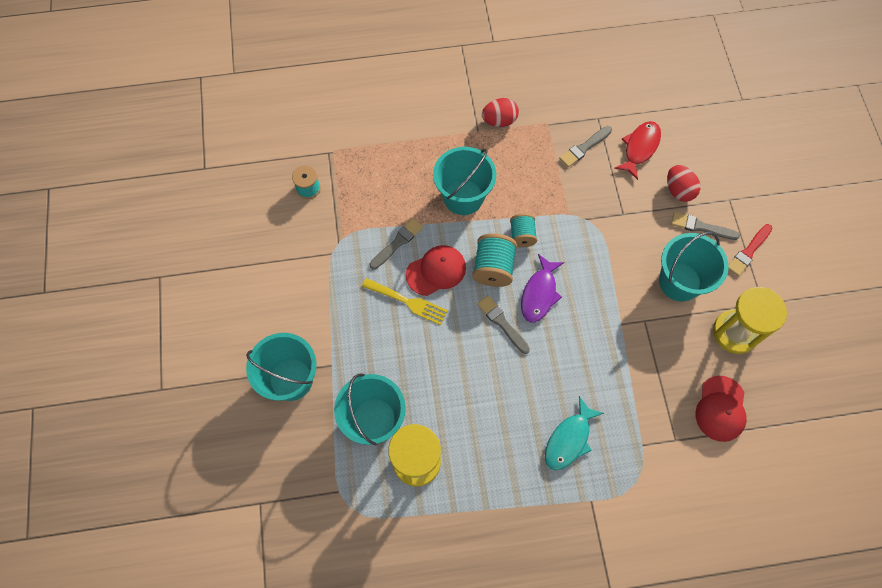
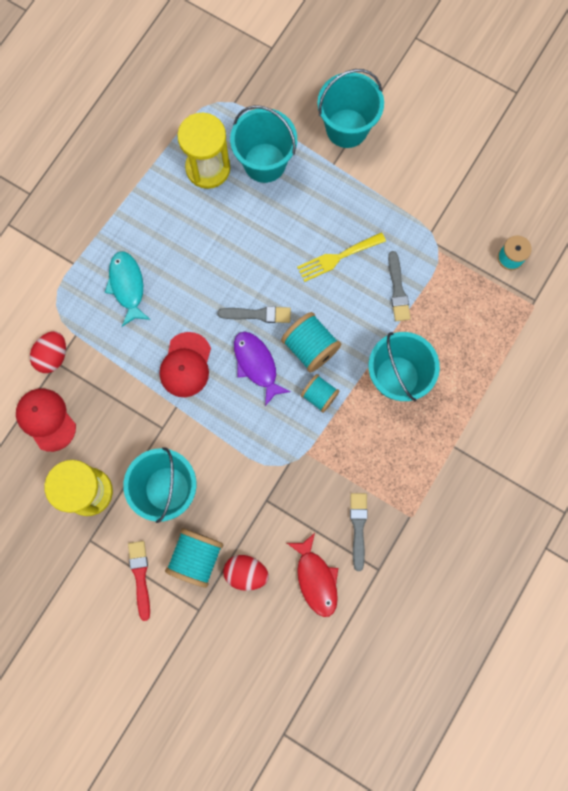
camera: 130 degrees right, 10 degrees up
(436, 271) = (346, 300): red cap -> red cap (186, 365)
(499, 120) = (449, 475): red egg -> red egg (53, 356)
(701, 227) = (196, 557): grey brush -> turquoise spool

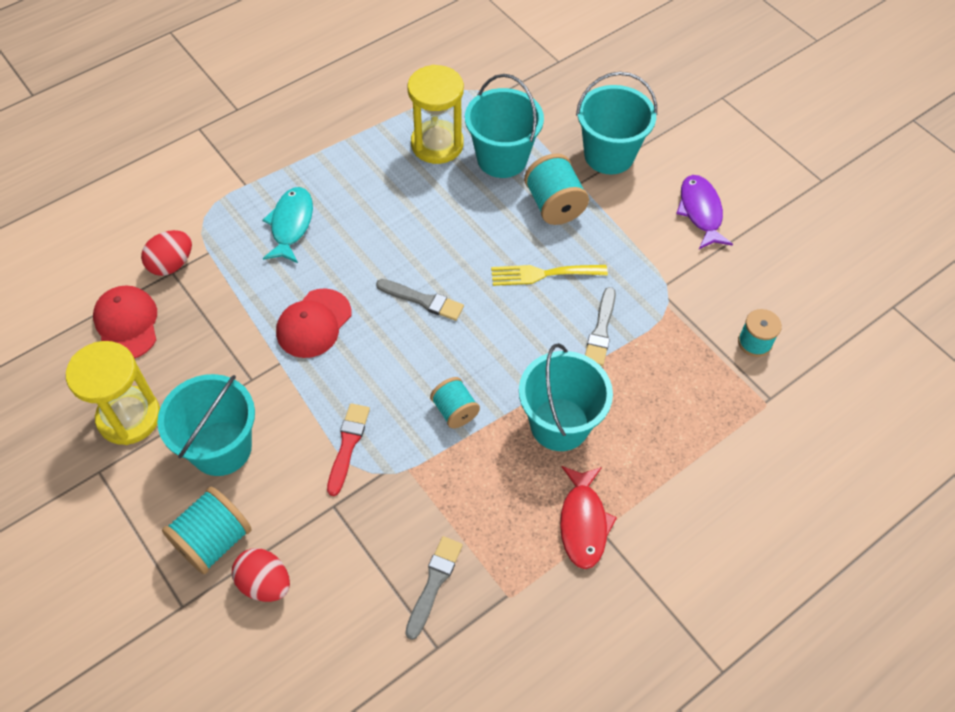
camera: 20 degrees right, 20 degrees down
(140, 576) = (134, 536): red brush -> red brush (348, 445)
(256, 364) = (396, 351): purple fish -> purple fish (700, 211)
(310, 347) = (468, 355): turquoise spool -> turquoise spool (554, 205)
(316, 579) = (349, 626): red fish -> red fish (583, 523)

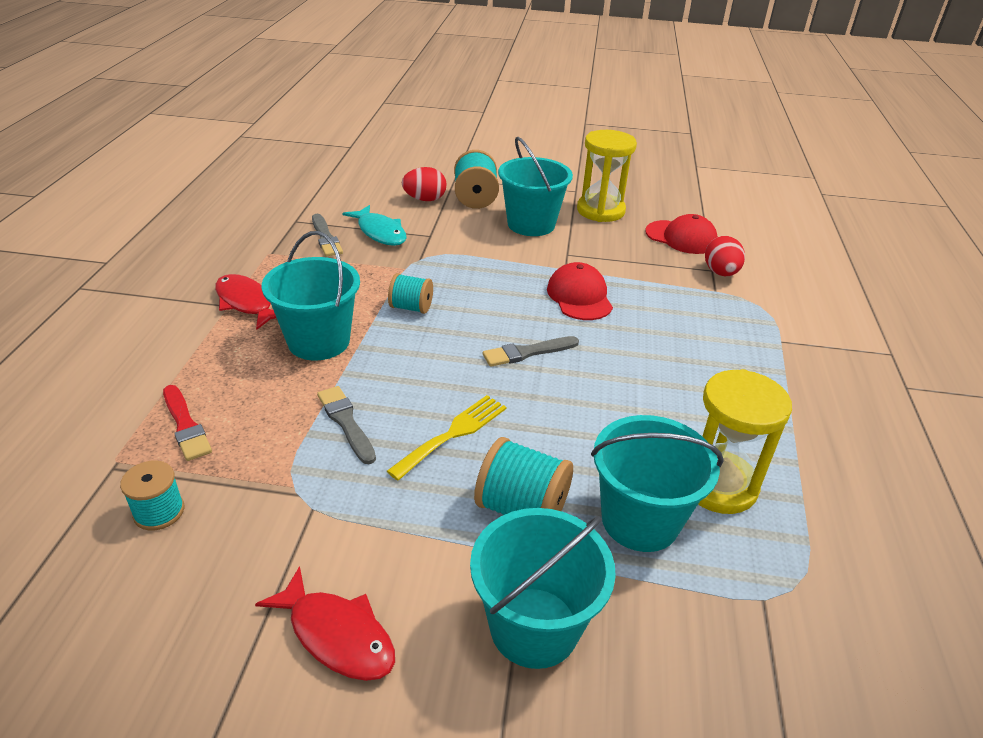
camera: 135 degrees right, 20 degrees down
(291, 224) = (701, 338): turquoise fish -> turquoise fish (380, 232)
(348, 445) = (460, 259): red brush -> red brush (185, 425)
(700, 211) = (337, 635): purple fish -> red fish

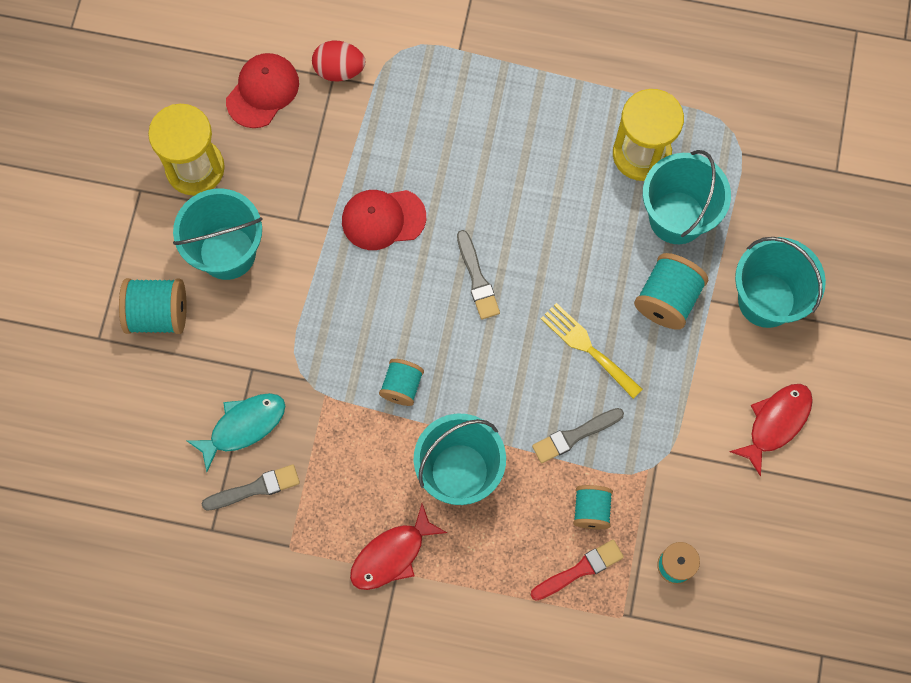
camera: 85 degrees left, 35 degrees up
(254, 435) = (591, 510): none -> turquoise spool
(425, 199) = (159, 376): red egg -> none

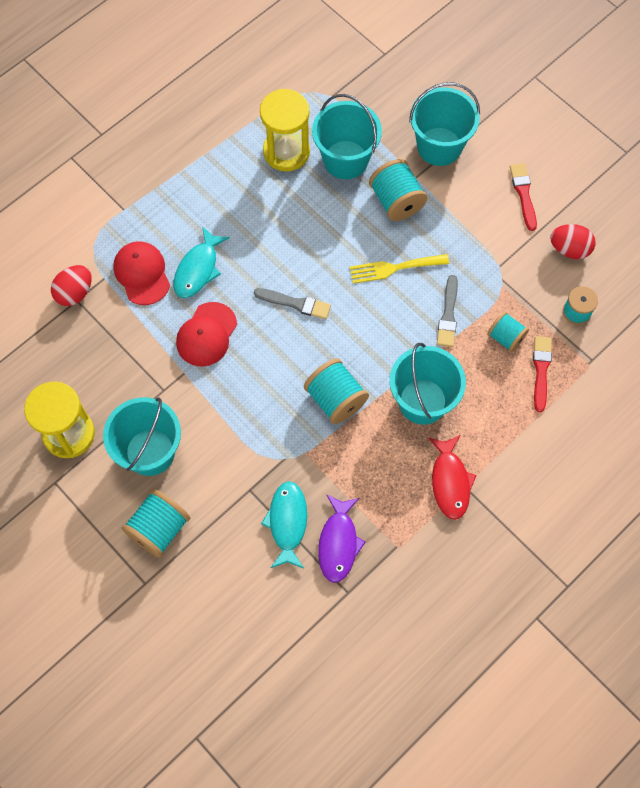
camera: 55 degrees left, 5 degrees down
(255, 488) = (338, 543): grey brush -> purple fish
(262, 91) = (48, 352): red cap -> red cap (142, 274)
(402, 386) = (336, 399): turquoise spool -> turquoise spool, size x1.55
(446, 162) = (198, 269): none -> turquoise fish
(745, 512) = (569, 249): none -> red egg
(776, 423) = (523, 194): red fish -> red brush

